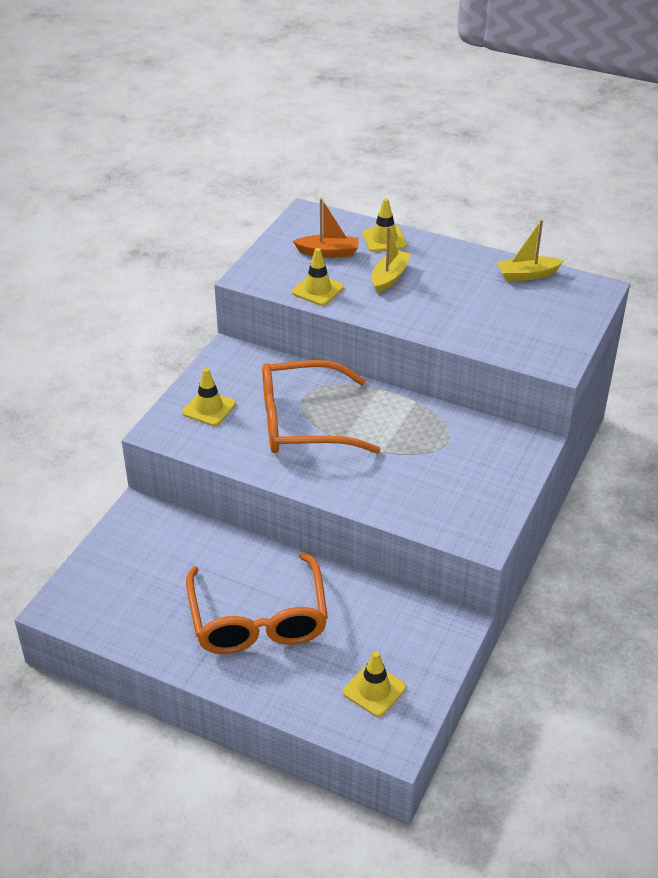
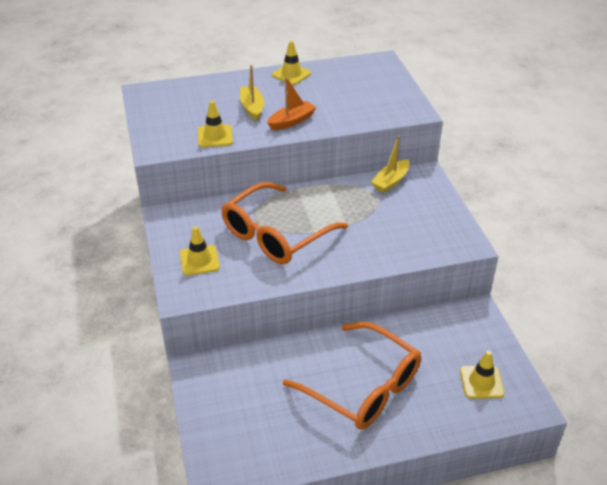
camera: 40 degrees left, 0 degrees up
(328, 252) = (191, 110): orange boat -> orange boat (291, 121)
(384, 239) = (218, 86): yellow traffic cone -> yellow traffic cone (291, 74)
(527, 275) = (333, 70): yellow boat -> yellow boat (390, 181)

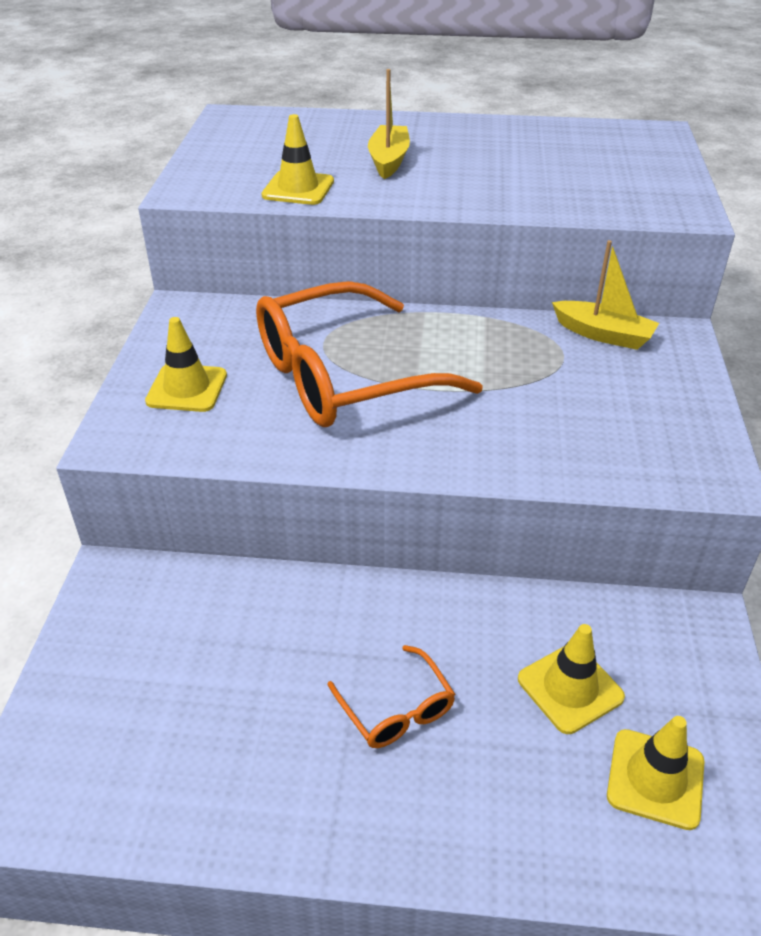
camera: 20 degrees right, 0 degrees up
(291, 74) = (485, 128): yellow traffic cone -> yellow traffic cone (570, 688)
(291, 121) = (444, 189): orange boat -> none
(363, 387) = (396, 709): orange glasses -> orange glasses, size x0.44
(390, 181) = (603, 334): yellow boat -> yellow boat turned 120 degrees counterclockwise

